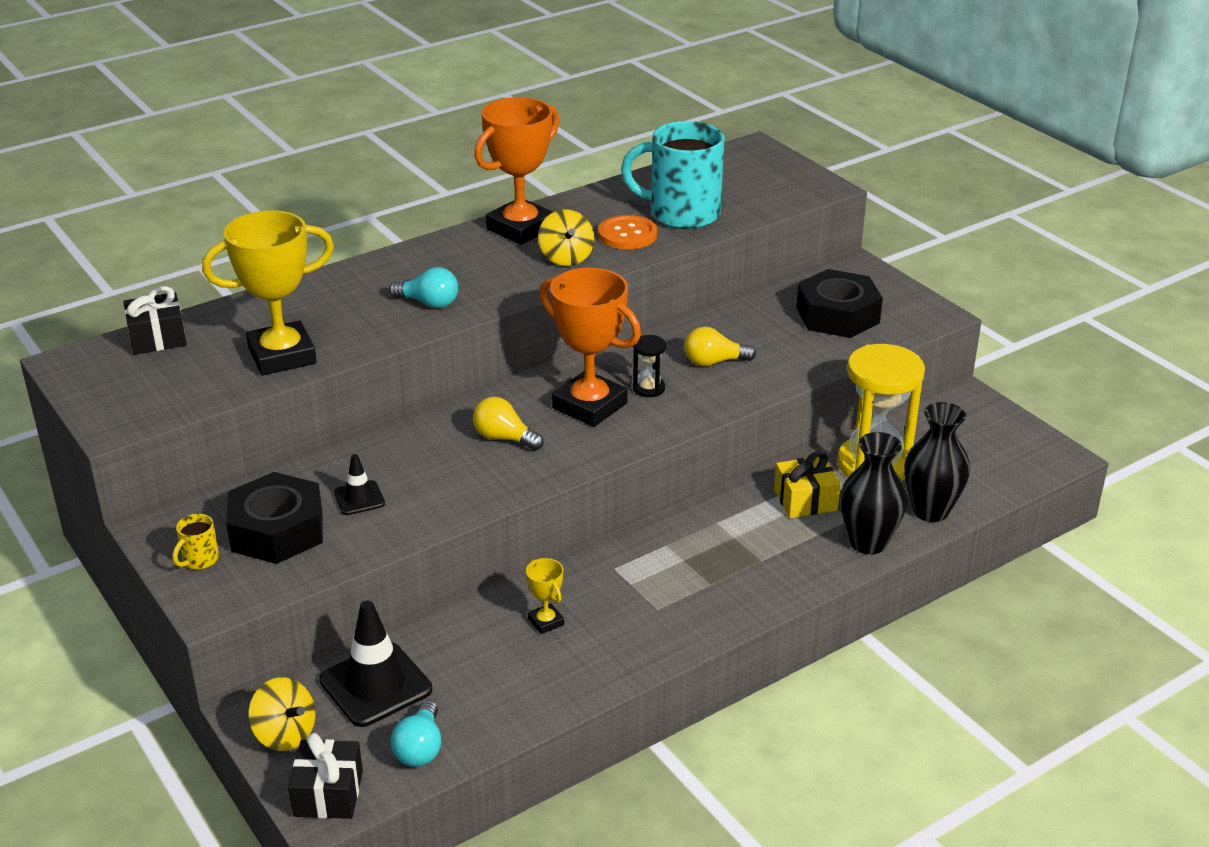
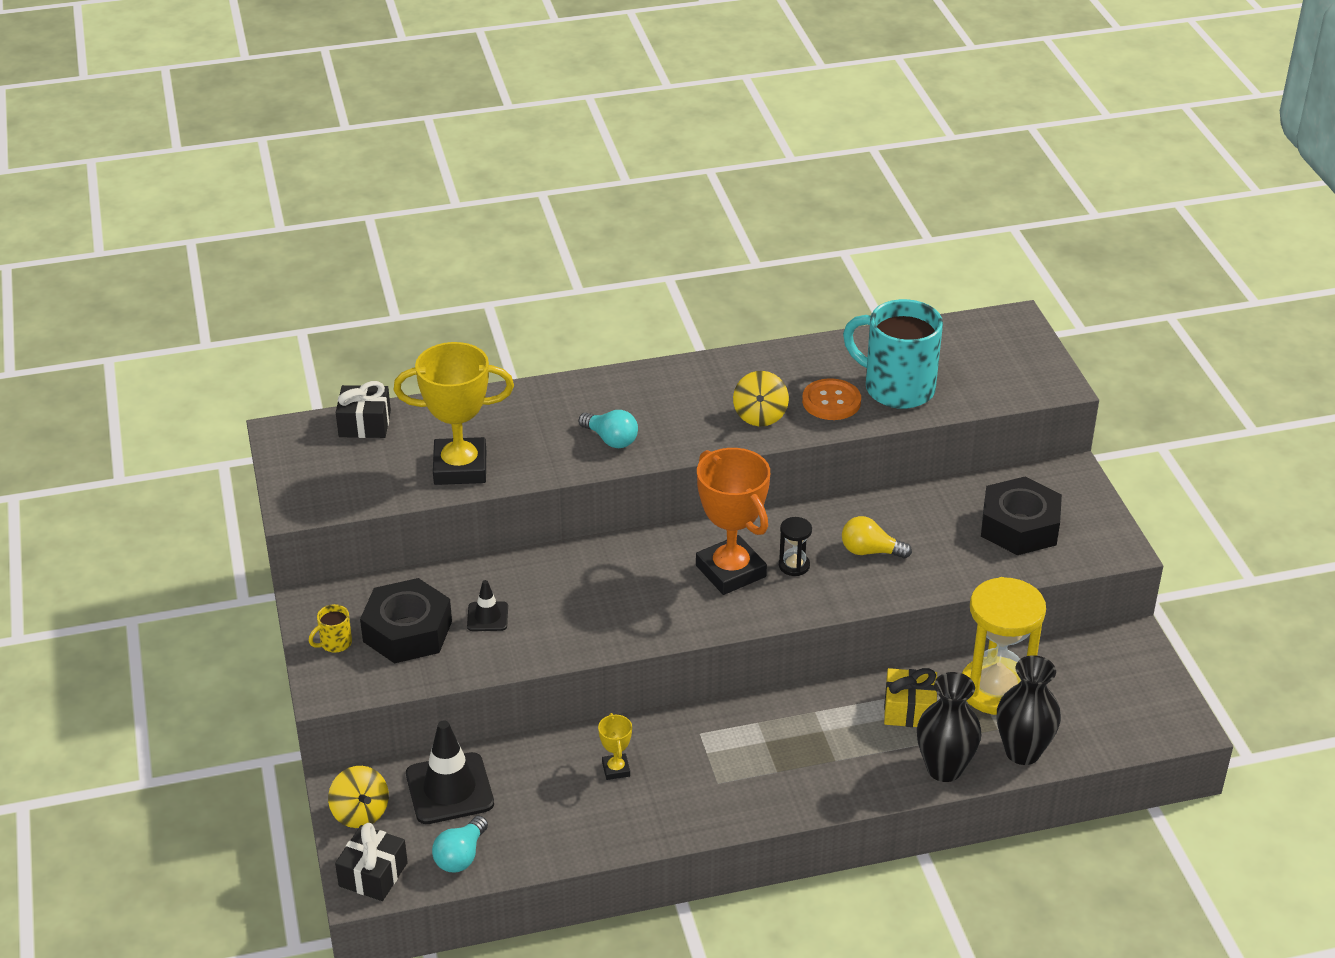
camera: 20 degrees right, 5 degrees up
(504, 438) = (638, 586): yellow light bulb -> none
(520, 228) = (734, 372): orange trophy -> none

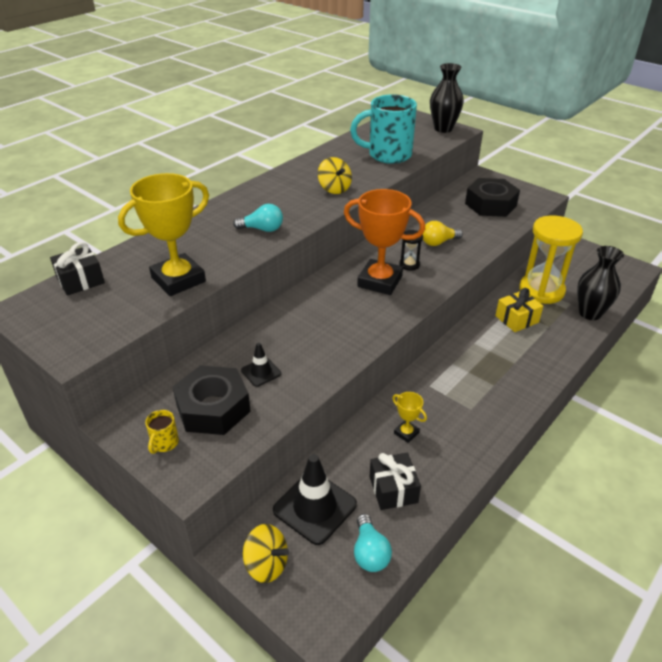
camera: 35 degrees left, 0 degrees up
(373, 874) = (321, 609): black gift -> black gift (393, 489)
(831, 401) = (363, 170): orange button -> none
(944, 768) = (568, 339): black vase -> black vase (443, 129)

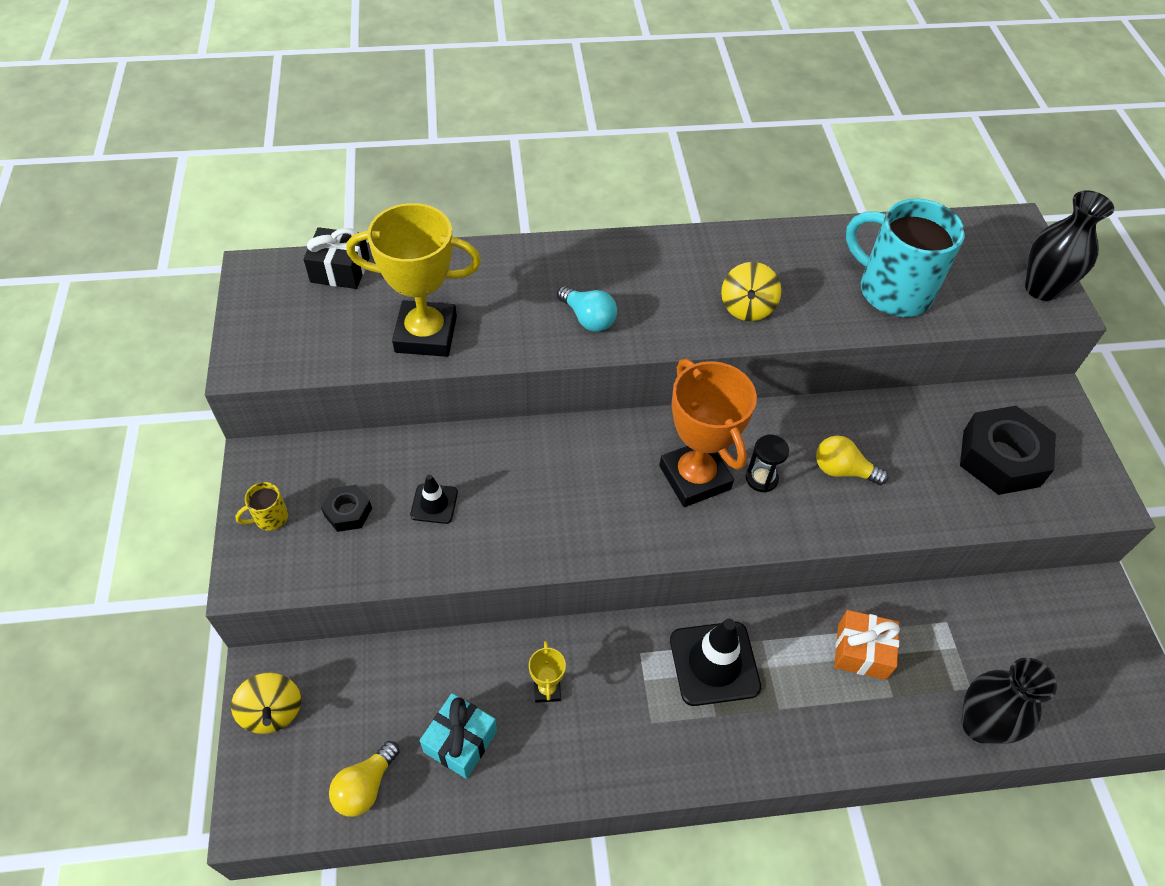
camera: 40 degrees right, 15 degrees up
(213, 408) = (348, 512): black nut -> black nut, size x0.50
(314, 507) = (370, 692): black traffic cone -> black traffic cone (714, 663)
(370, 552) = (365, 786): turquoise light bulb -> yellow light bulb
(393, 489) = (460, 741): black gift -> turquoise gift
(516, 319) = (861, 651): yellow gift -> orange gift
(541, 290) = (953, 636): yellow hourglass -> none

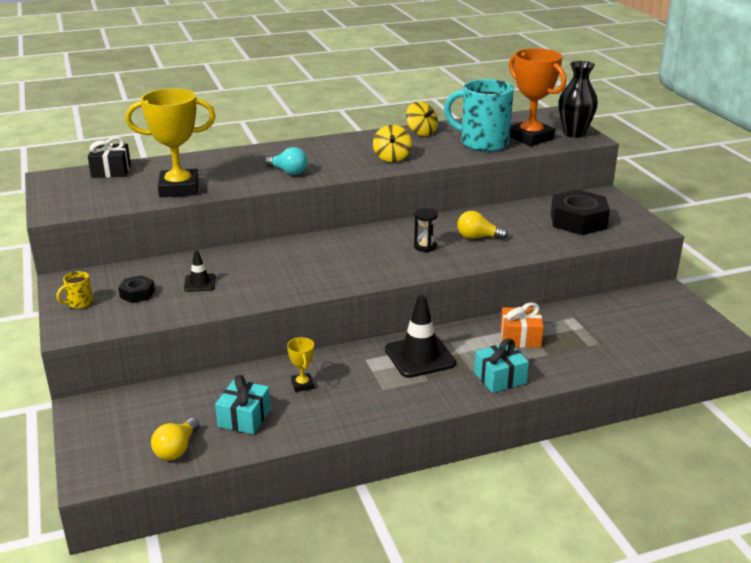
camera: 10 degrees left, 25 degrees down
(272, 711) = (94, 424): yellow spinning top -> yellow spinning top (421, 132)
(694, 477) = (379, 251): orange trophy -> orange trophy (530, 138)
(814, 734) = (500, 378): none -> turquoise gift
(980, 725) = (611, 358): black vase -> none

